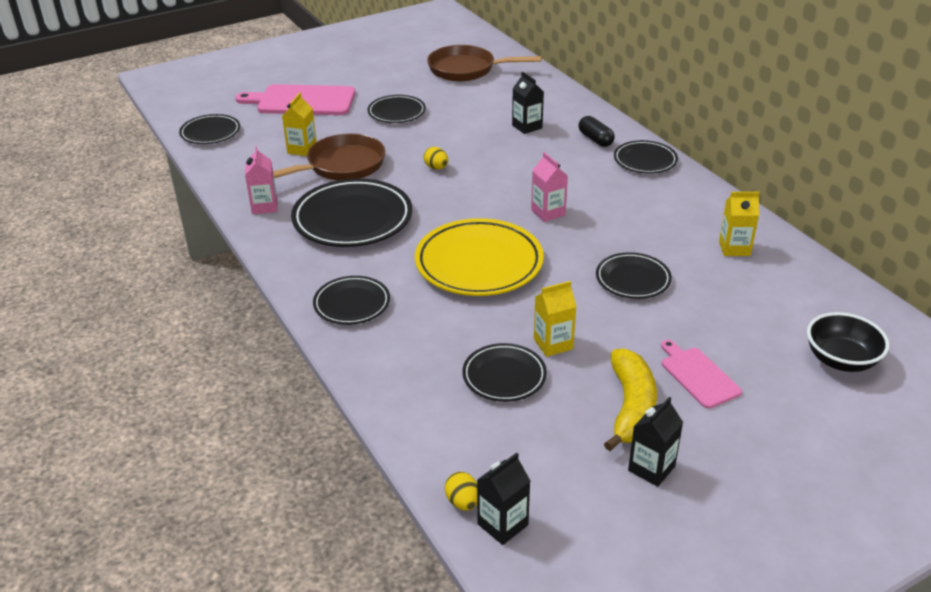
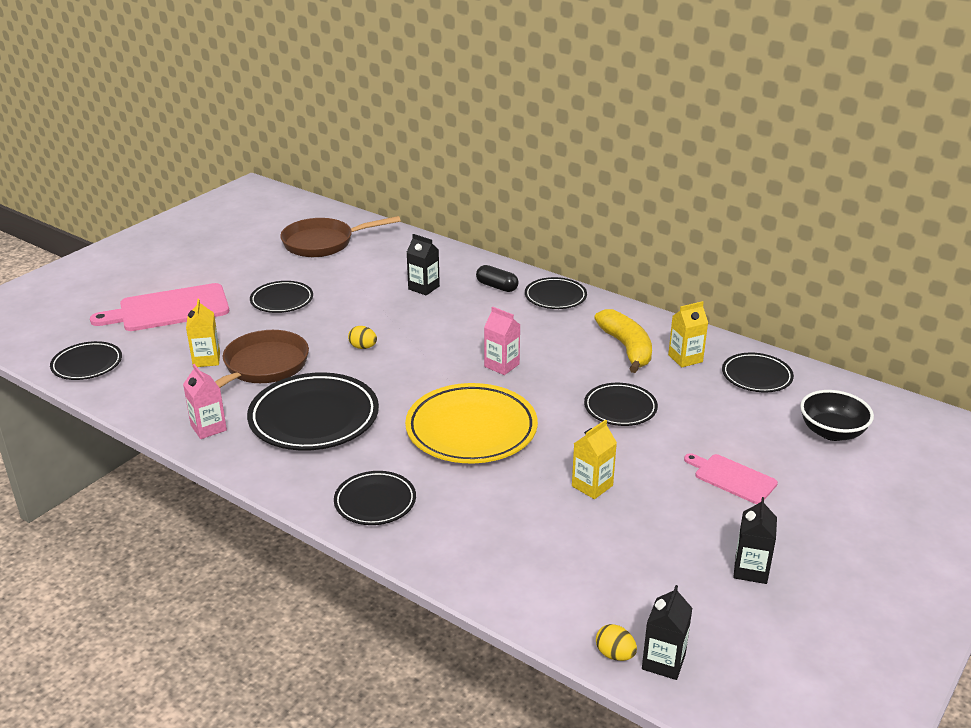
camera: 25 degrees left, 5 degrees down
(504, 376) = (570, 528): black plate -> black plate (756, 376)
(630, 407) = (697, 523): yellow banana -> yellow banana (626, 348)

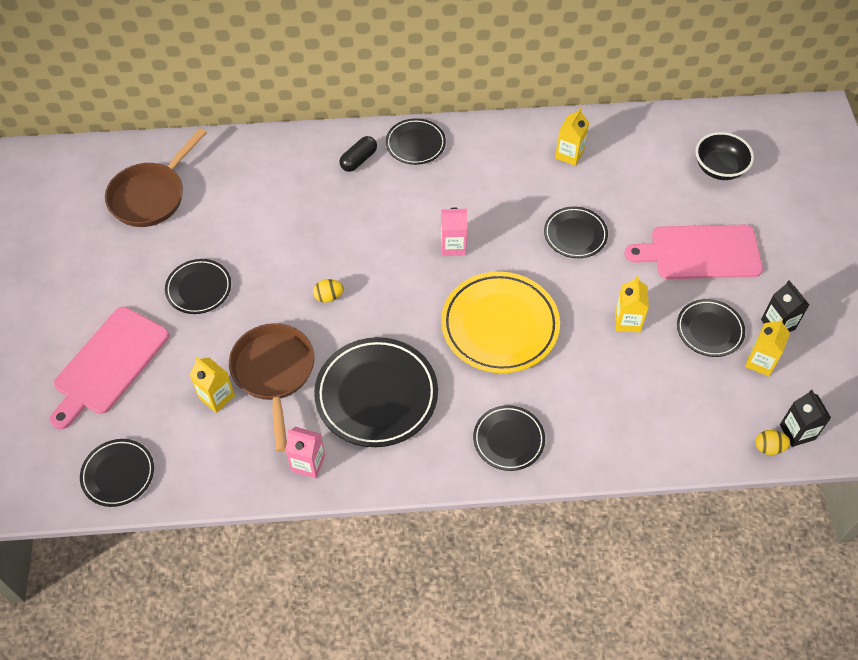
camera: 40 degrees left, 25 degrees up
(423, 288) = (301, 198): black carton -> none
(497, 286) = (358, 160): black capsule -> black capsule turned 45 degrees counterclockwise
(626, 348) = (521, 169): yellow banana -> none
(693, 586) = (760, 362): none -> yellow carton
(732, 478) = (700, 252): pink cutting board -> pink cutting board, size x1.76
(756, 376) = (630, 143): black plate -> black plate (709, 330)

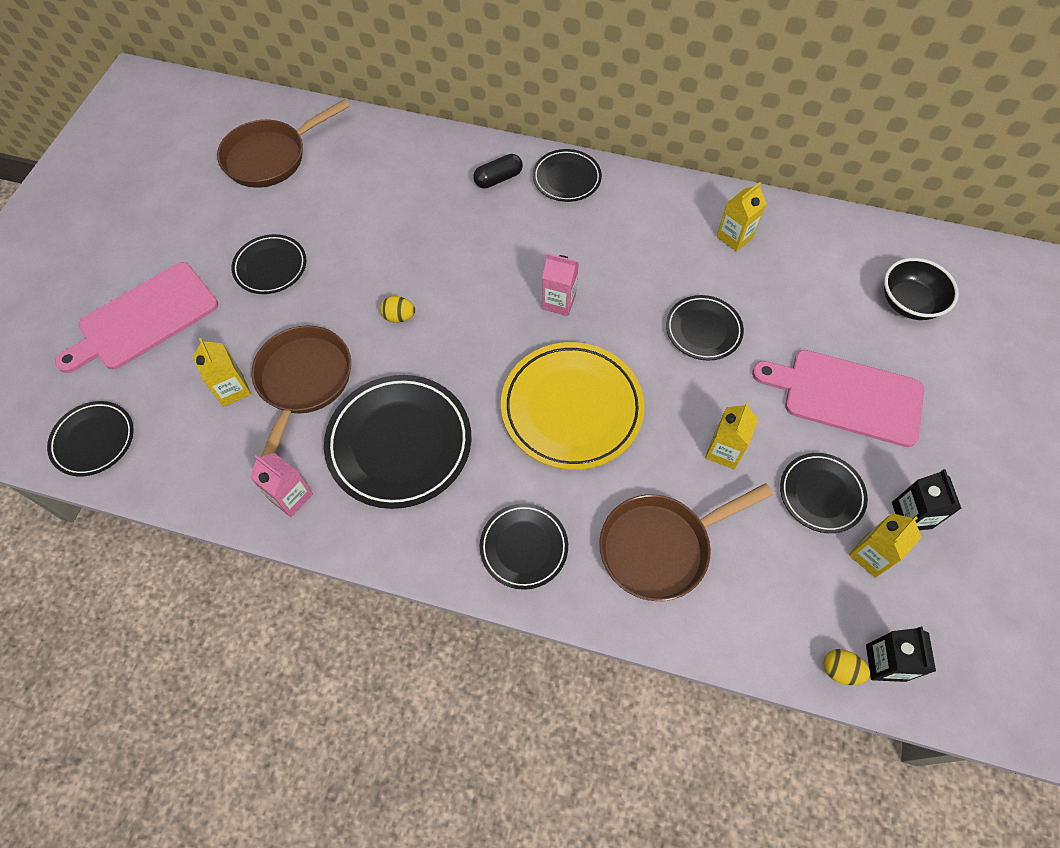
camera: 20 degrees right, 5 degrees up
(609, 406) = (660, 547): none -> brown pan

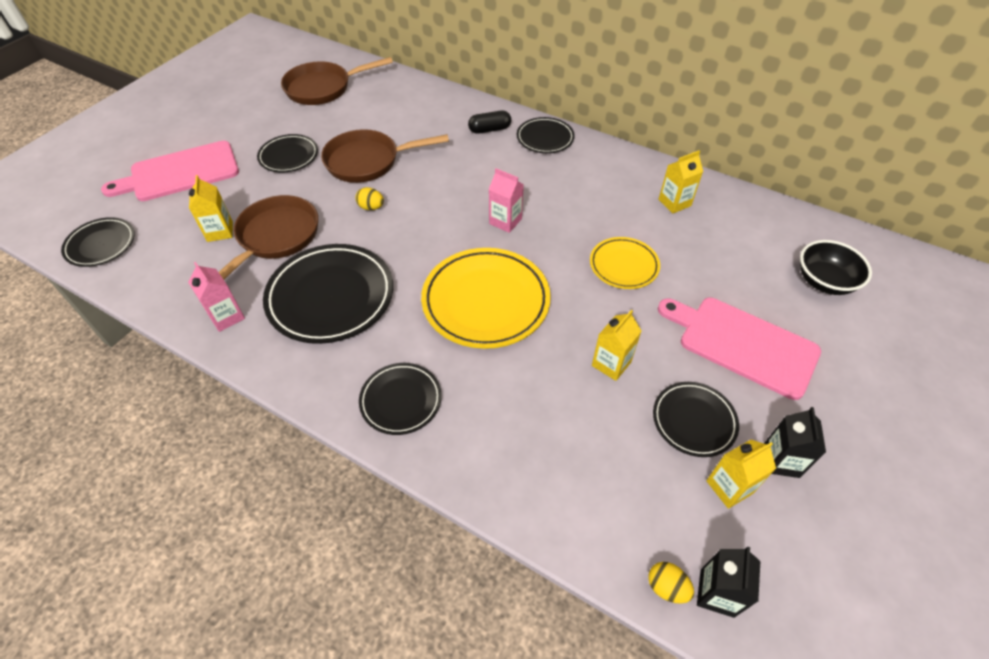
camera: 15 degrees right, 10 degrees down
(660, 547) = (524, 430): brown pan -> brown pan (368, 161)
(703, 330) = (623, 266): black plate -> yellow plate

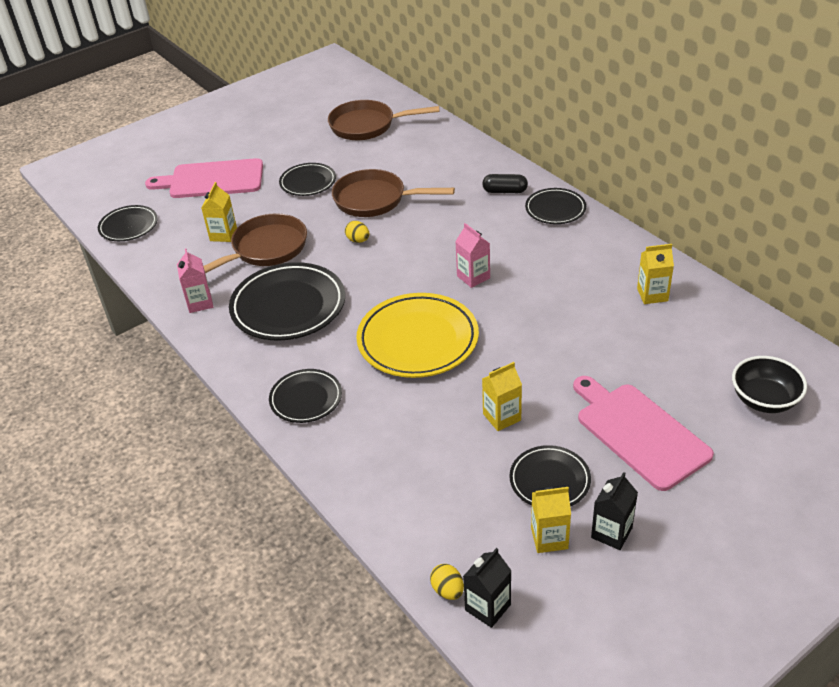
camera: 25 degrees right, 10 degrees down
(623, 266) = (564, 340): yellow plate -> none

